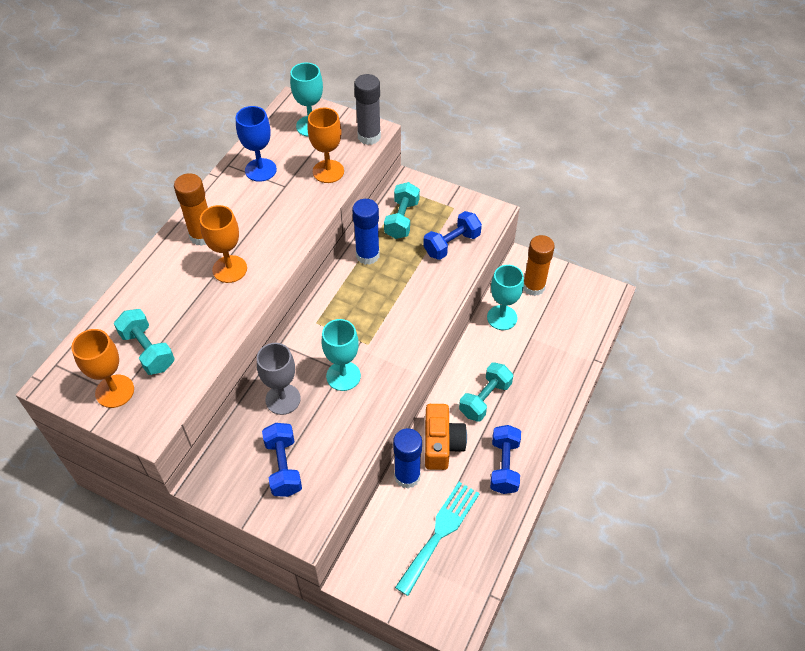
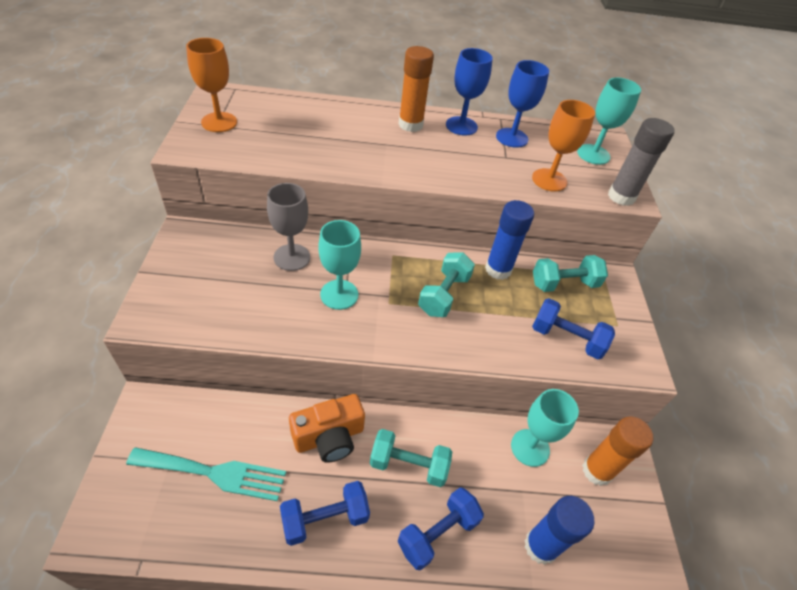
camera: 60 degrees right, 5 degrees down
(148, 351) = (269, 128): turquoise dumbbell -> turquoise dumbbell (444, 295)
(224, 198) = (461, 126): none -> blue goblet
(229, 269) = (384, 149): orange goblet -> none
(283, 467) = (214, 280): blue dumbbell -> blue dumbbell (437, 533)
(407, 476) = (277, 416): blue glue stick -> blue glue stick (540, 546)

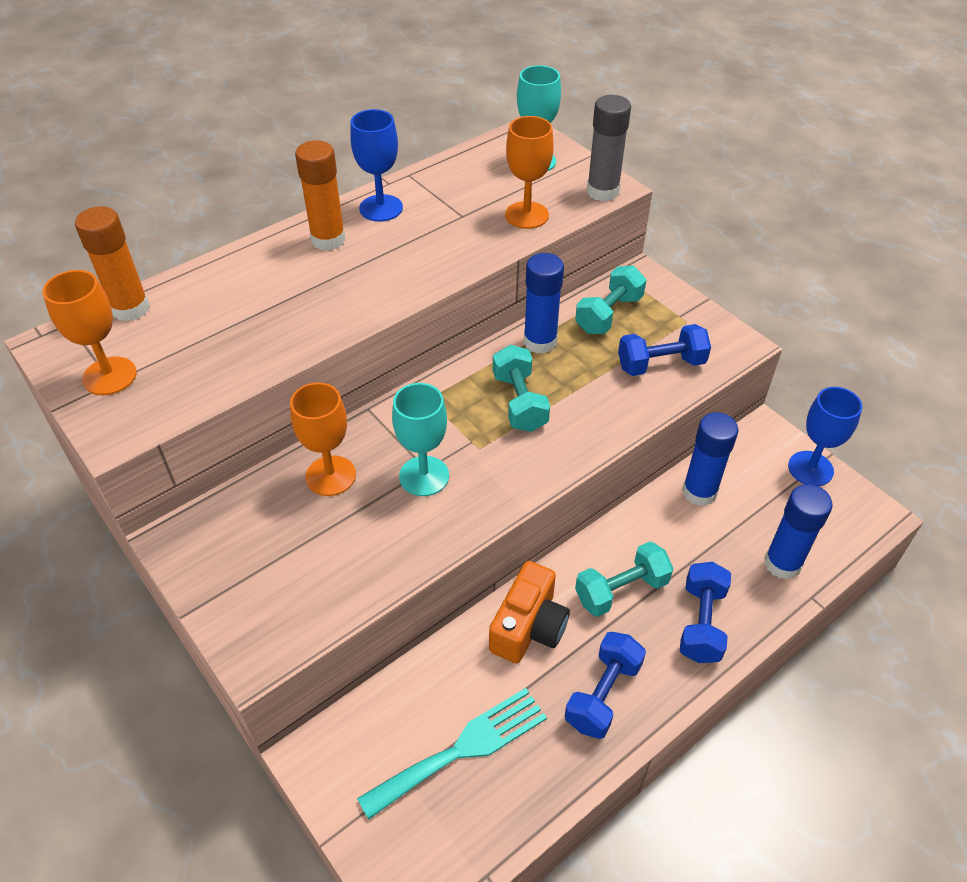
camera: 35 degrees left, 0 degrees up
(292, 257) = (330, 476): grey goblet -> orange goblet
(511, 138) = (444, 190): blue goblet -> blue goblet (810, 468)
(530, 447) = (699, 492): turquoise goblet -> blue glue stick
(597, 471) = (765, 468): orange glue stick -> orange glue stick (130, 309)

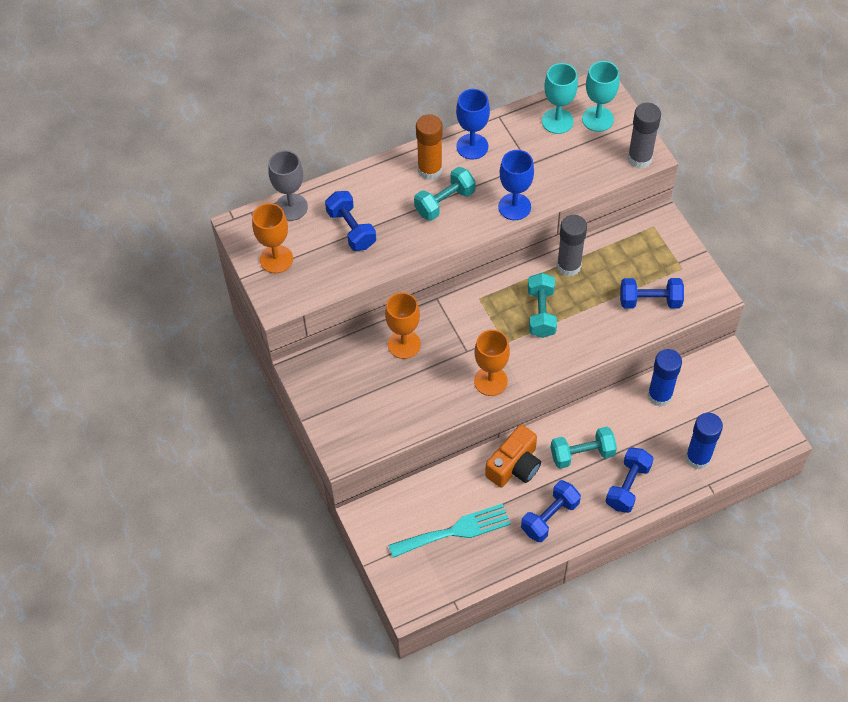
camera: 15 degrees right, 10 degrees up
(130, 309) = (291, 207): orange glue stick -> grey goblet
(224, 322) = (351, 229): none -> blue dumbbell
(424, 476) = (464, 356): turquoise goblet -> turquoise goblet (557, 121)
(526, 215) = (576, 172): orange goblet -> orange goblet (490, 381)
(540, 342) = (569, 266): blue glue stick -> grey glue stick
(609, 314) = (626, 251): turquoise dumbbell -> turquoise dumbbell (445, 202)
(810, 468) = (747, 393): blue goblet -> blue goblet (514, 207)

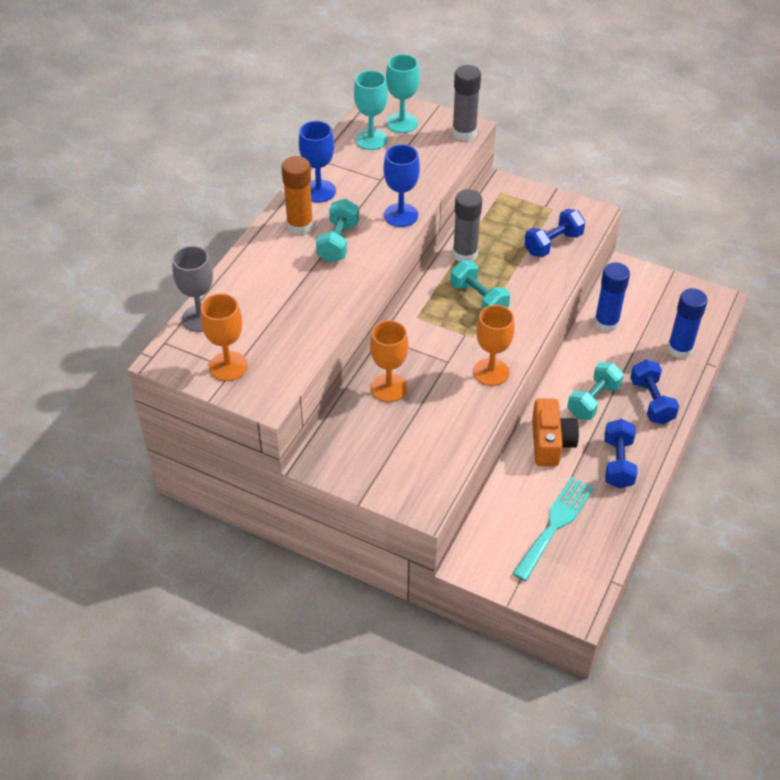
camera: 40 degrees left, 10 degrees down
(351, 229) = (275, 305): blue dumbbell -> none

